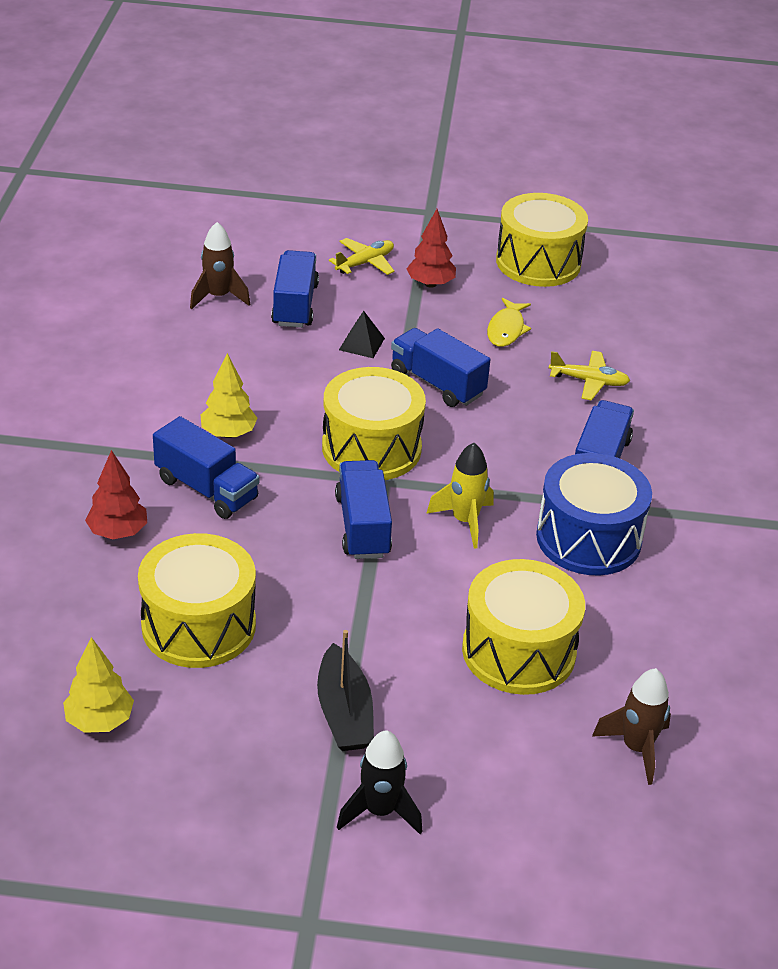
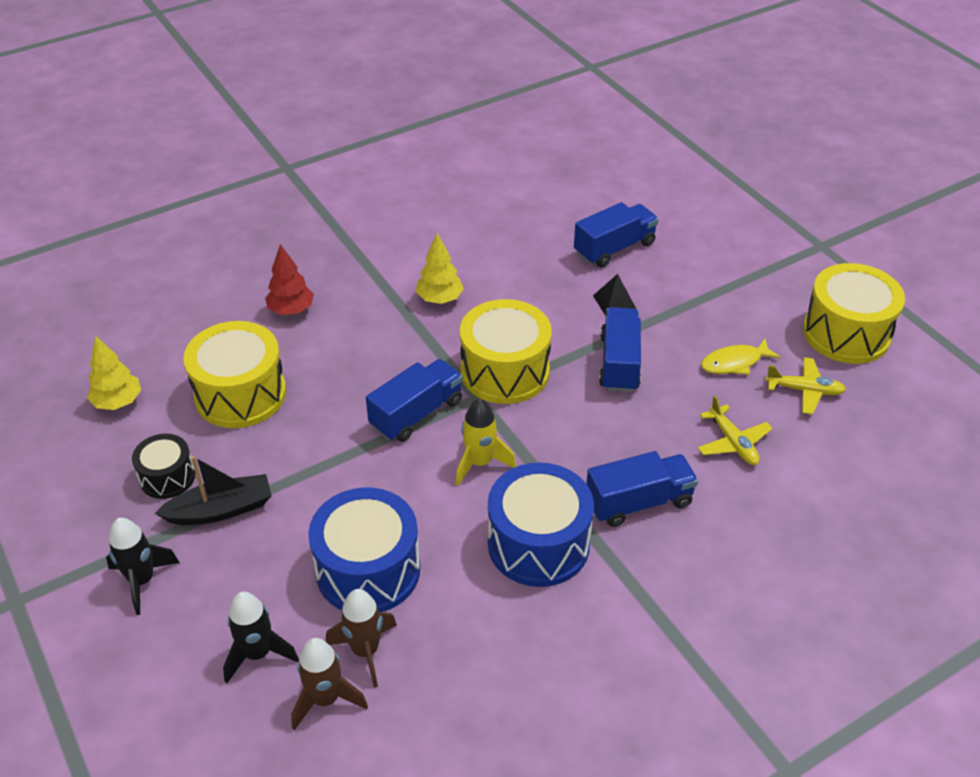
camera: 55 degrees right, 5 degrees up
(206, 489) = (373, 322): blue truck -> none
(218, 297) = (575, 212): brown rocket -> brown rocket (365, 651)
(257, 731) = (167, 477): none -> black drum
(344, 712) = (221, 510): black boat -> black boat turned 150 degrees counterclockwise
(365, 263) = (710, 251): yellow plane -> yellow plane (804, 390)
(430, 284) = (733, 295): red tree -> none
(518, 651) = (368, 570): yellow drum -> blue drum
(547, 768) = (258, 654): none -> black rocket

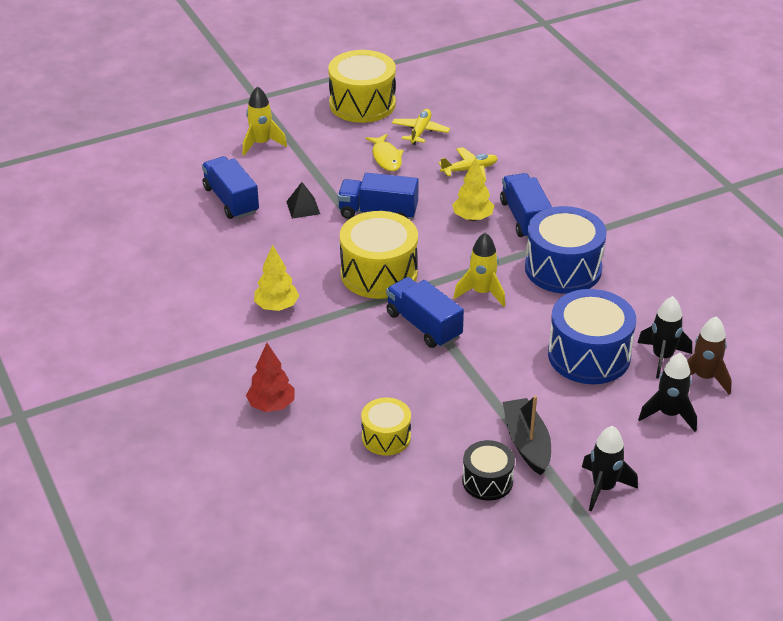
camera: 85 degrees left, 5 degrees down
(118, 402) = (386, 526): yellow tree -> yellow tree (472, 218)
(240, 394) = (386, 437): yellow drum -> yellow drum, size x0.56
(365, 651) = (662, 357): brown rocket -> black rocket
(728, 259) = (261, 144): none -> yellow rocket

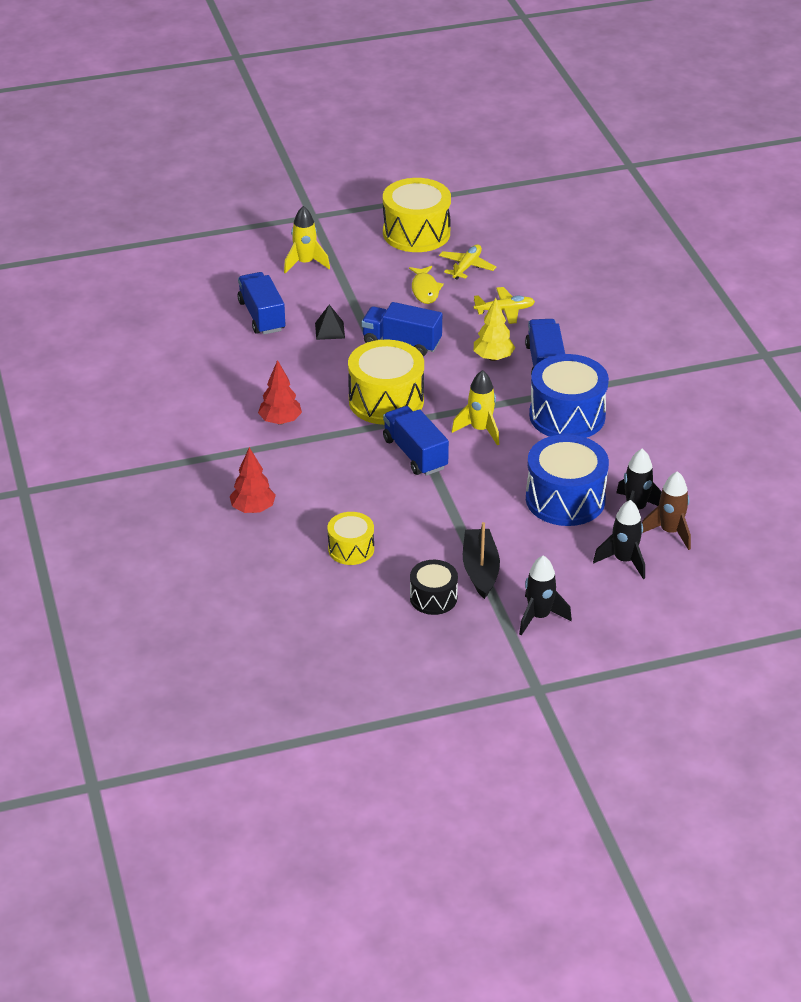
camera: 10 degrees right, 0 degrees up
(276, 307) = (280, 421): yellow tree -> red tree

